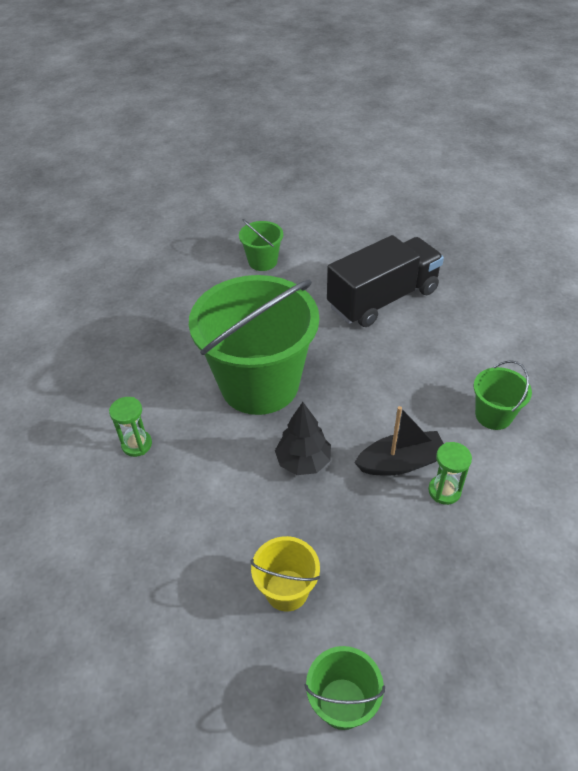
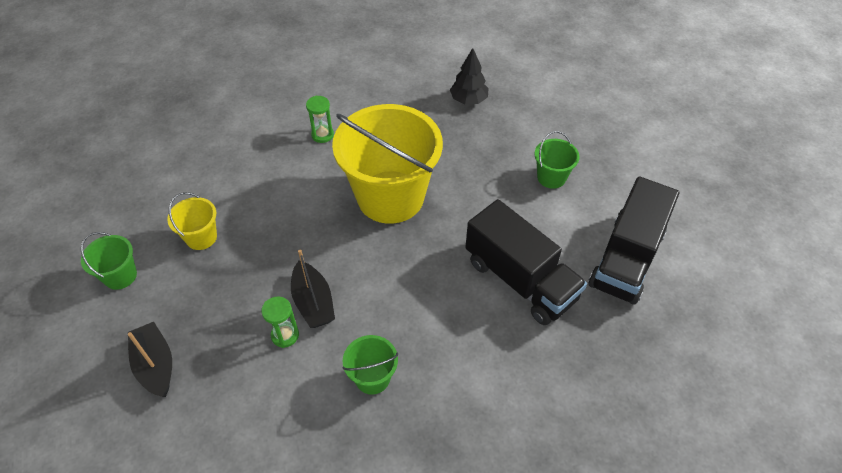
camera: 80 degrees right, 5 degrees up
(259, 384) = (390, 197): green bucket -> yellow bucket
(303, 461) = (311, 235): black tree -> black tree (468, 100)
(366, 234) = (626, 259): none -> black truck
(490, 636) = (155, 365): none -> black boat

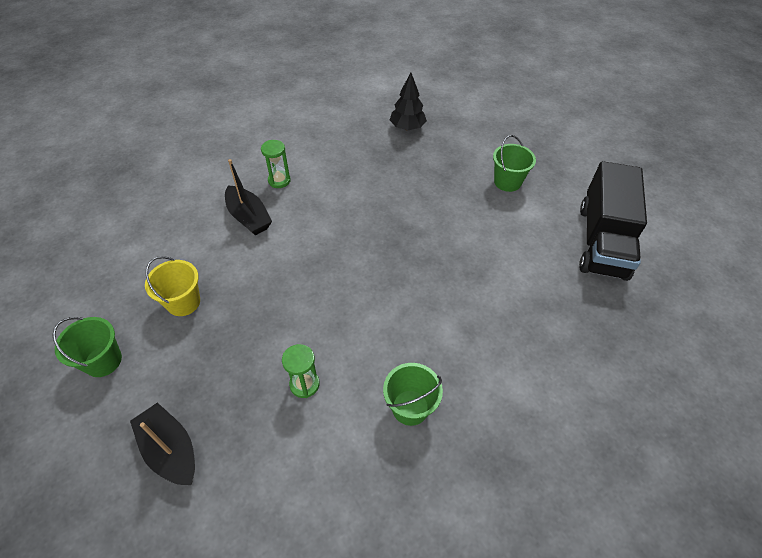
camera: 15 degrees left, 0 degrees up
(313, 302) = (323, 344): black boat -> black boat (249, 217)
(390, 197) = (365, 226): yellow bucket -> none
(520, 280) = (516, 279): black truck -> none

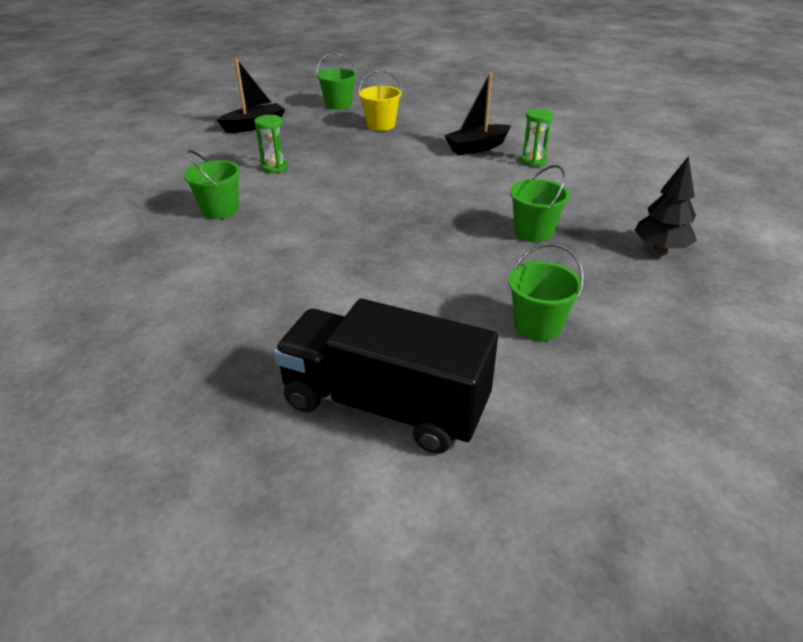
camera: 100 degrees right, 15 degrees down
(400, 182) = (533, 232): none -> green bucket

